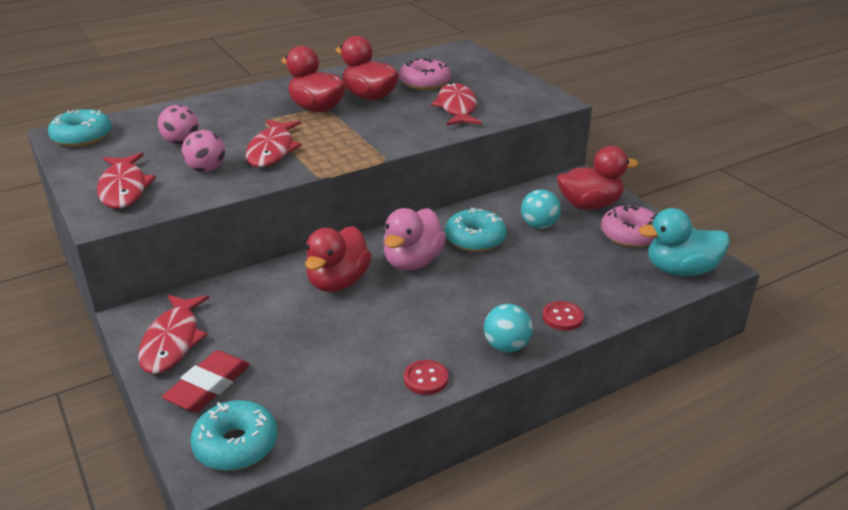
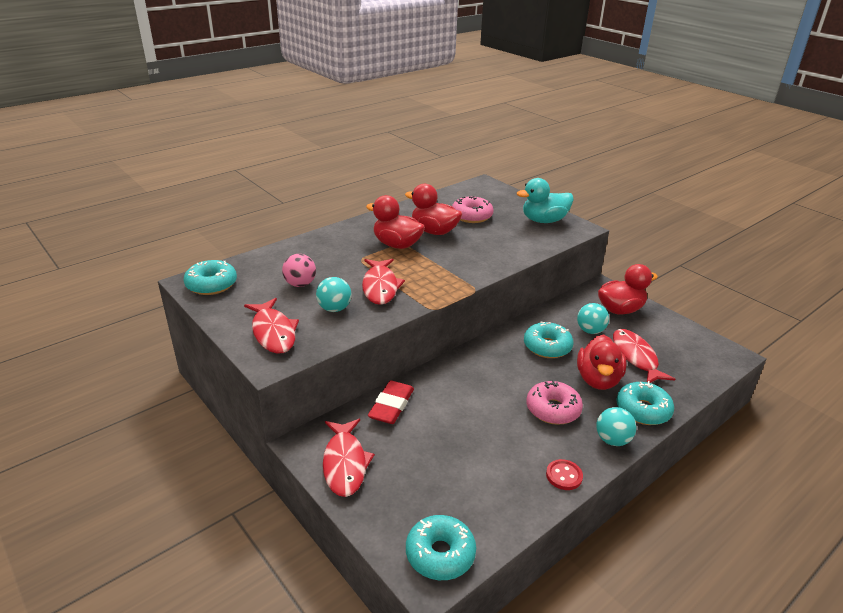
camera: 10 degrees left, 0 degrees up
(206, 169) = (334, 309): pink ball -> turquoise ball
(208, 386) = (393, 502): red eraser -> red eraser (391, 406)
(338, 282) = (457, 395): red duck -> red duck (598, 380)
(412, 262) = (508, 371): pink duck -> none
(457, 108) = (508, 238): red fish -> red fish (635, 357)
(562, 317) = (643, 410): red button -> turquoise donut
(630, 235) = (661, 333): pink donut -> pink donut (553, 409)
(680, 270) = (710, 361): turquoise duck -> turquoise duck (544, 220)

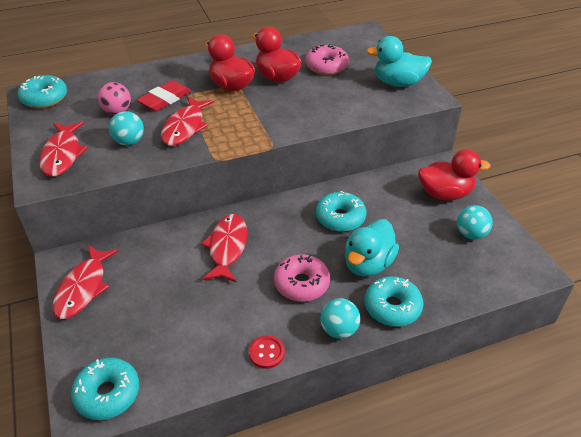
camera: 20 degrees right, 10 degrees up
(391, 406) = (156, 244): red eraser -> red eraser (165, 99)
(590, 331) = (396, 210): turquoise ball -> turquoise ball (471, 234)
(598, 380) = (368, 264): red duck -> turquoise duck
(635, 357) = (424, 249): red fish -> red fish (227, 247)

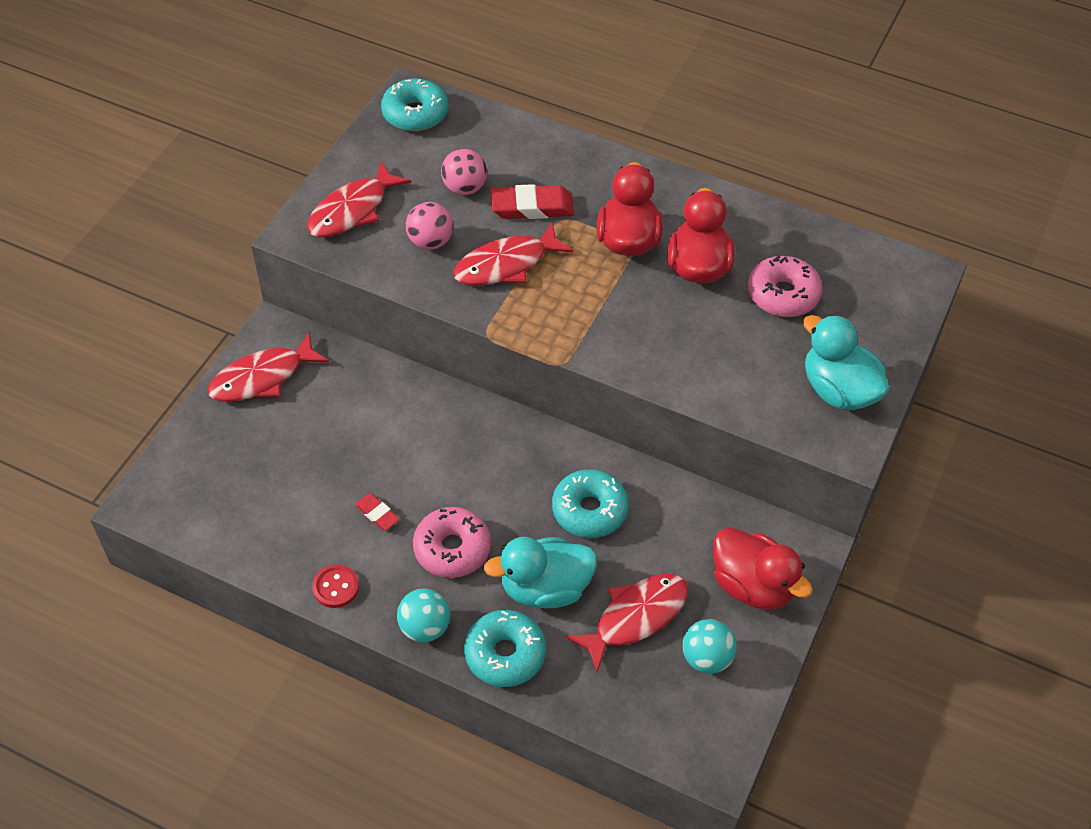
camera: 45 degrees right, 10 degrees up
(107, 394) = (176, 503): turquoise donut -> none
(129, 142) = (430, 242): turquoise ball -> pink ball
(227, 247) = (433, 445): red fish -> red fish (635, 617)
(241, 300) = (377, 514): none -> red eraser

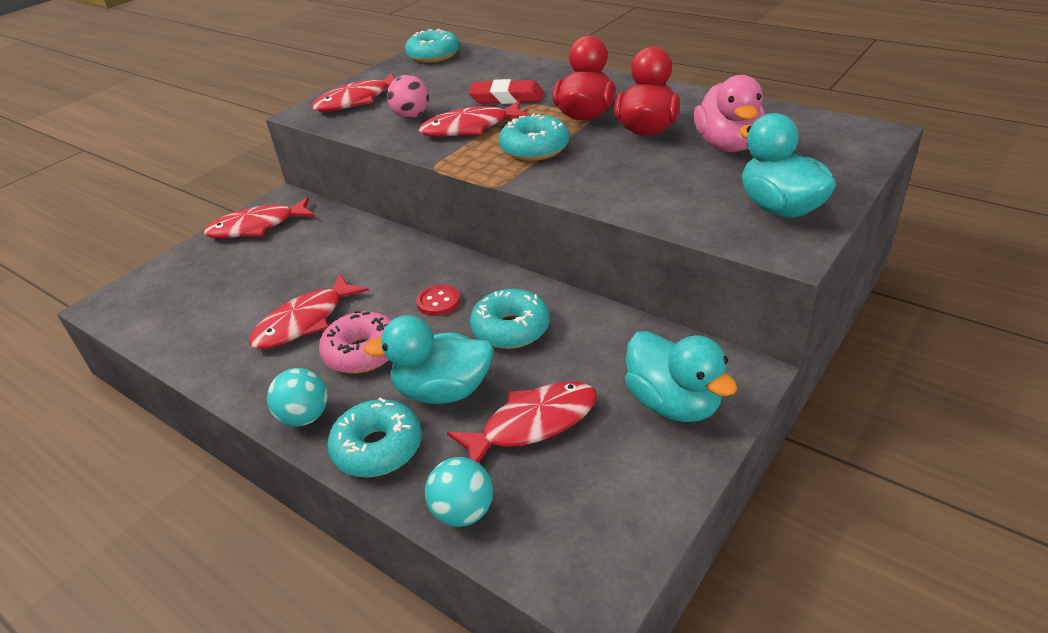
camera: 15 degrees right, 15 degrees down
(336, 587) = (236, 376): red button -> red button (438, 302)
(377, 514) = (304, 321): red eraser -> red fish
(464, 188) = (454, 89): pink ball -> none
(586, 301) = (534, 148): none -> turquoise donut
(706, 658) = (606, 470): turquoise ball -> turquoise ball (463, 512)
(752, 585) = (673, 403): red duck -> turquoise duck
(783, 295) = (728, 145): pink donut -> pink duck

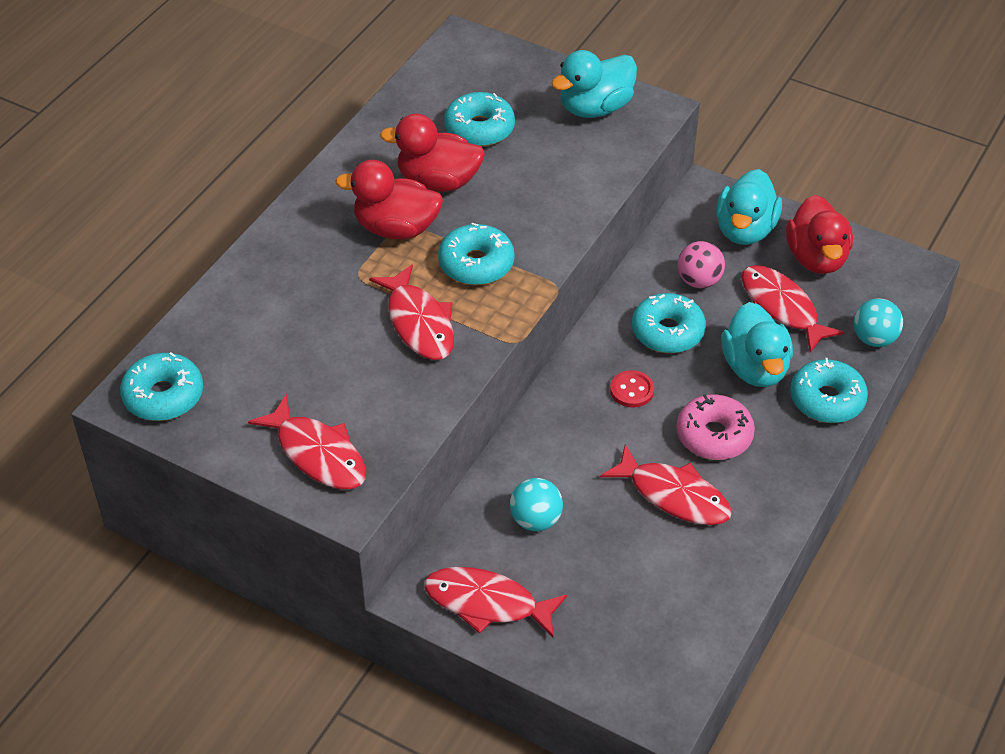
camera: 100 degrees left, 10 degrees up
(257, 227) = (487, 603): red fish -> red fish turned 135 degrees clockwise
(305, 417) = (803, 458): turquoise ball -> turquoise ball (535, 520)
(411, 116) = (377, 385): pink ball -> pink ball (699, 281)
(507, 98) = (336, 299): red eraser -> none
(621, 470) = (816, 258): none -> red duck
(673, 403) = (745, 230): turquoise duck -> turquoise duck turned 150 degrees clockwise
(728, 145) = (479, 129): pink duck -> turquoise donut

